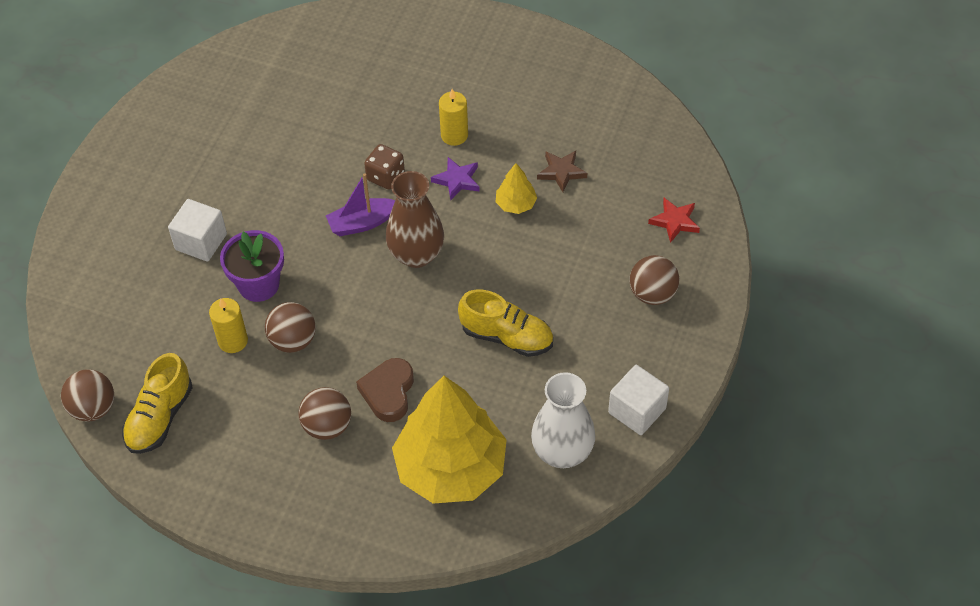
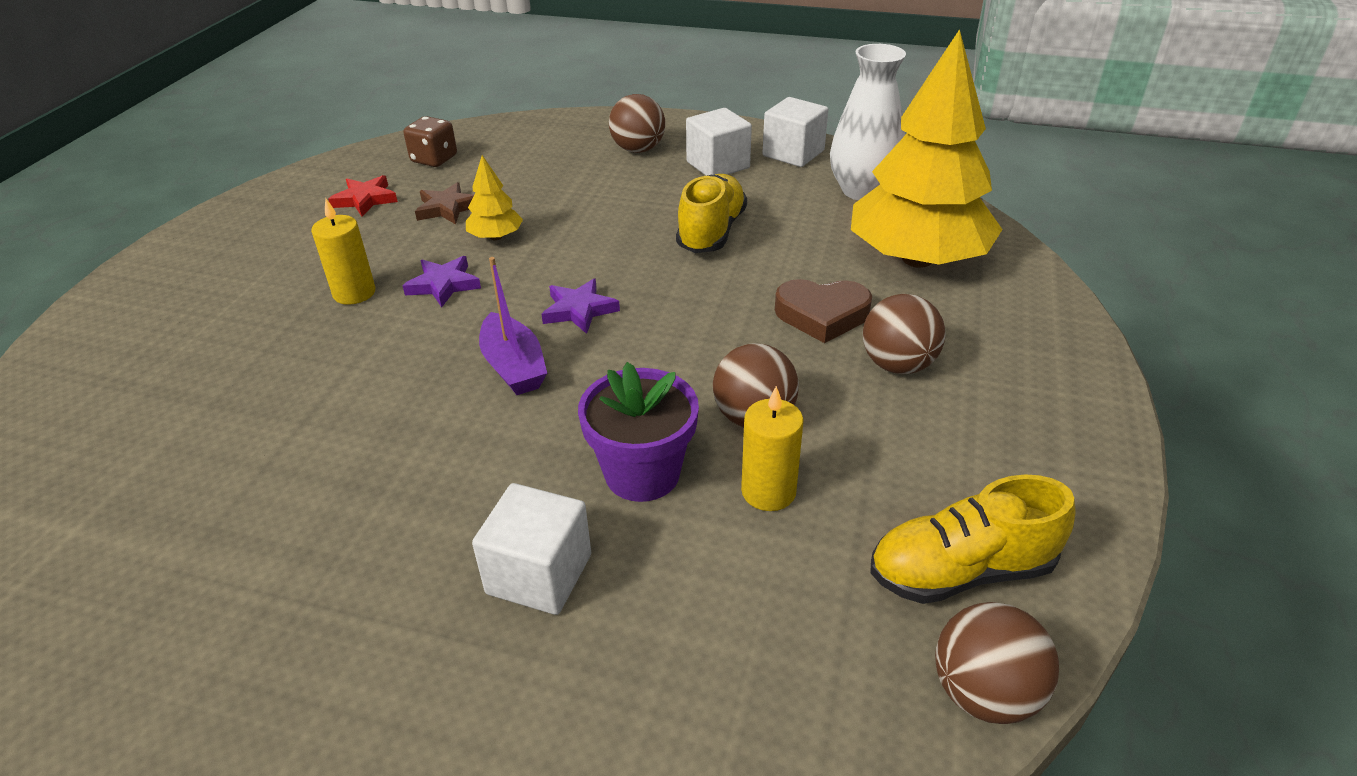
camera: 95 degrees left, 15 degrees down
(160, 417) = (961, 571): yellow shoe -> yellow shoe turned 150 degrees clockwise
(385, 176) = (420, 351): brown dice -> brown dice (434, 159)
(416, 255) = (579, 310): brown vase -> purple star
(618, 350) = (718, 165): none -> white cube
(675, 221) = (537, 140): red star -> red star (365, 199)

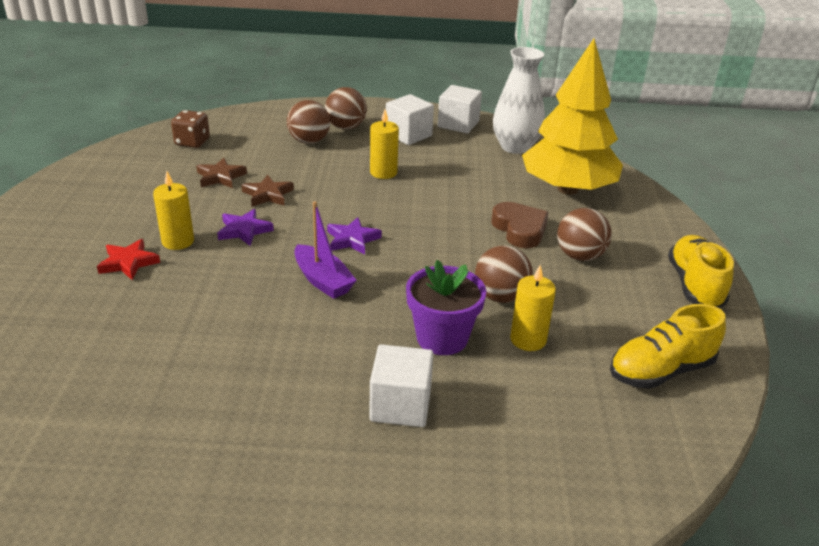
camera: 15 degrees left, 5 degrees down
(365, 199) = (152, 175): red star -> red star (128, 263)
(496, 237) = (268, 195): yellow tree -> brown star
(662, 216) = (383, 172): none -> yellow candle
(711, 232) = (423, 181): yellow shoe -> yellow shoe (694, 285)
(822, 315) = (519, 229): brown heart -> brown heart turned 105 degrees counterclockwise
(984, 693) = (696, 433): brown ball -> brown ball (309, 141)

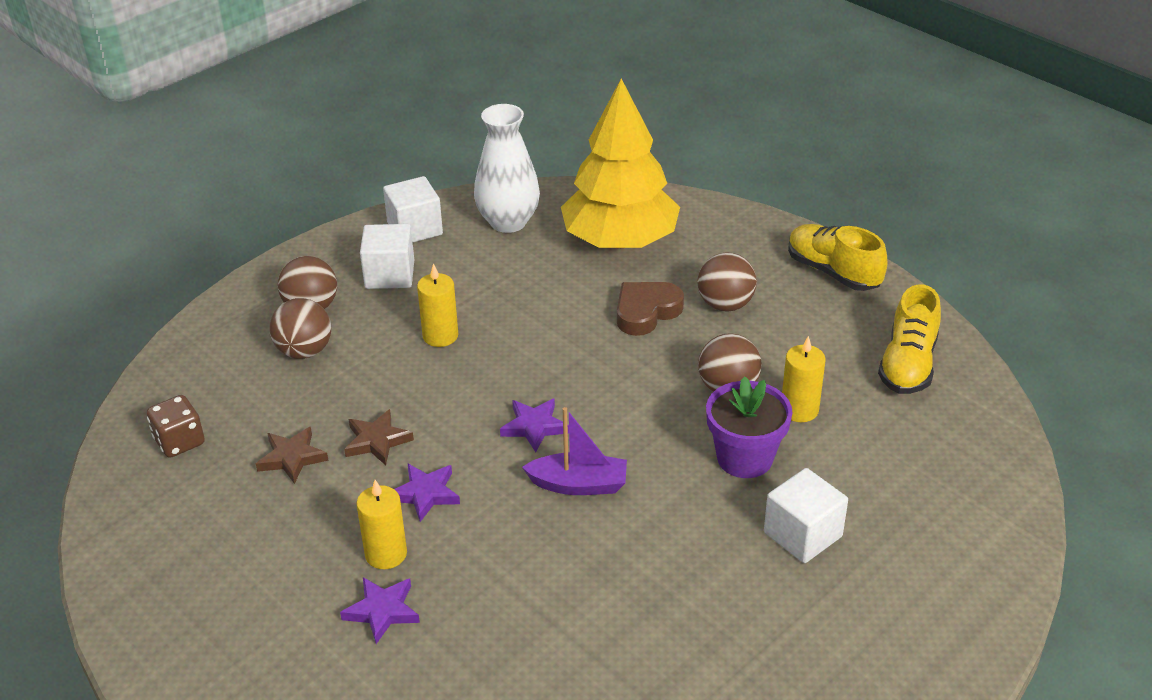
camera: 45 degrees left, 5 degrees up
(128, 263) = (382, 611): red star -> purple star
(519, 229) = (646, 312): brown heart -> brown heart turned 60 degrees counterclockwise

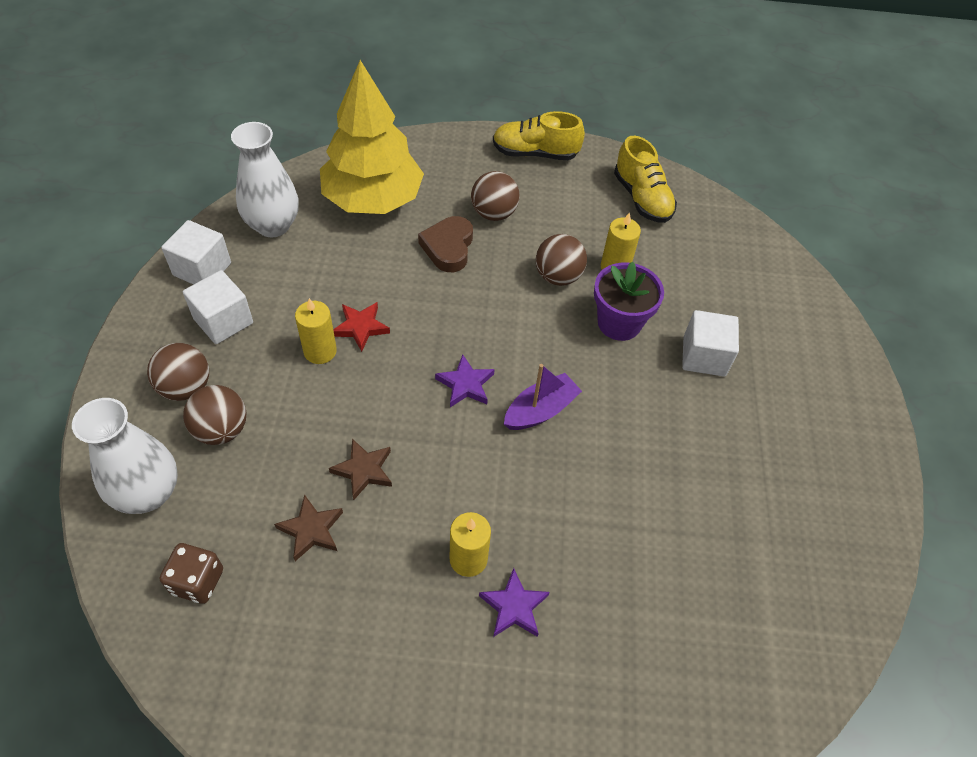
camera: 45 degrees left, 15 degrees up
(210, 364) = (148, 493): none -> white vase
(425, 494) = (445, 490): purple star -> none
(494, 335) = (361, 327): none -> red star

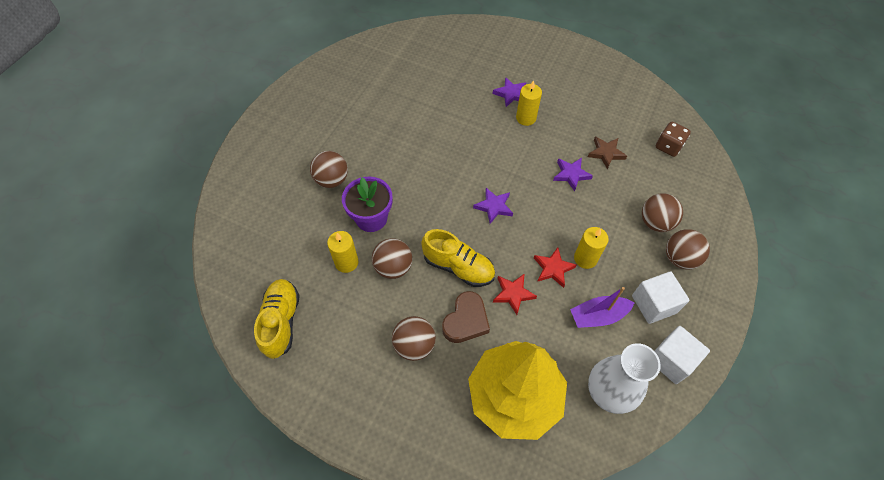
camera: 155 degrees left, 5 degrees up
(148, 493) = (698, 197): white vase -> none
(363, 470) = (571, 174): brown star -> purple star
(403, 287) = (513, 294): none -> red star
(535, 153) = (342, 409): yellow shoe -> yellow shoe (458, 267)
(540, 410) = (454, 178): purple boat -> purple boat (598, 316)
(704, 356) = (332, 180): white cube -> brown ball

